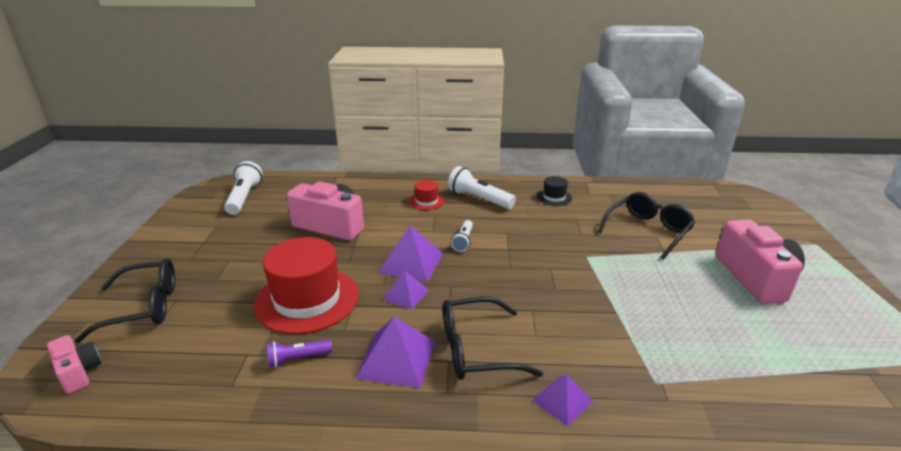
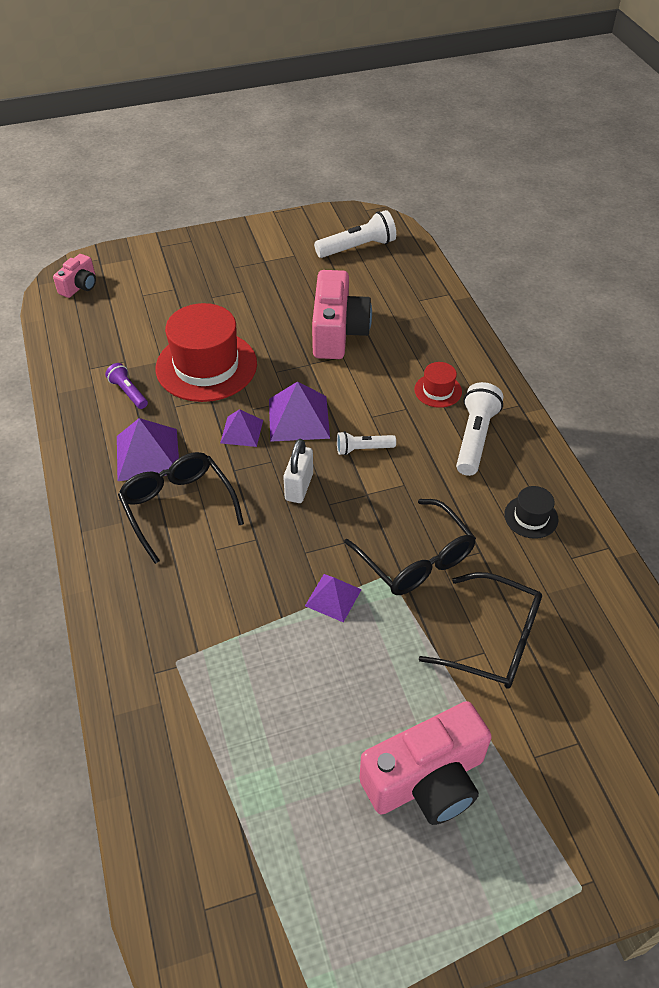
camera: 70 degrees right, 20 degrees up
(144, 307) = (159, 277): black glasses -> black glasses (416, 559)
(486, 277) = (299, 487): none -> white padlock
(562, 400) = (129, 585): purple pyramid -> purple pyramid (333, 597)

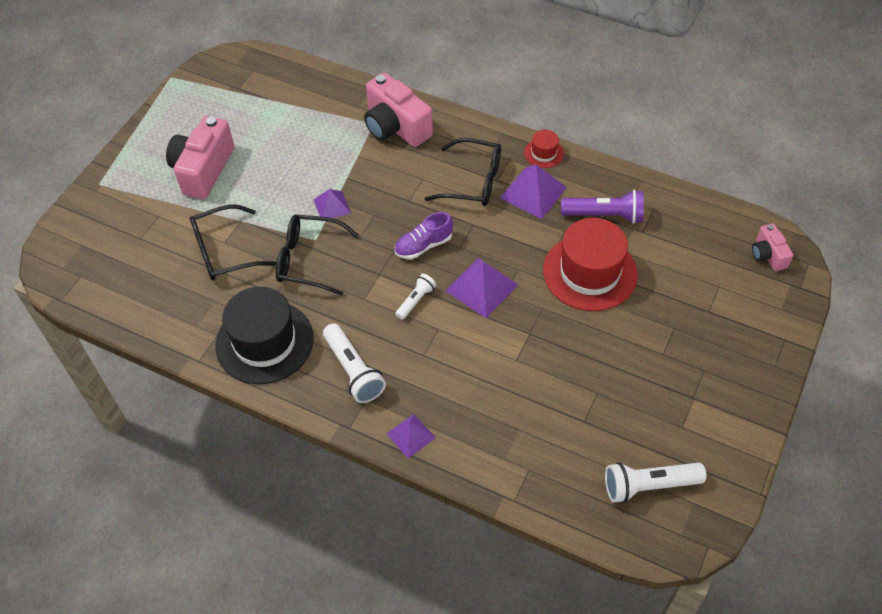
camera: 135 degrees right, 5 degrees up
(128, 392) = (604, 215): purple flashlight -> purple flashlight, size x1.70
(242, 431) = (503, 250): purple pyramid -> purple pyramid (411, 435)
(299, 487) = (423, 245): white padlock -> purple shoe
(338, 332) = (546, 378): pink camera -> pink camera (395, 127)
(357, 247) = (649, 485): white flashlight -> white flashlight turned 60 degrees clockwise
(438, 390) = (418, 389): red hat -> red hat (543, 153)
(531, 517) = (264, 342): black hat -> black hat, size x2.18

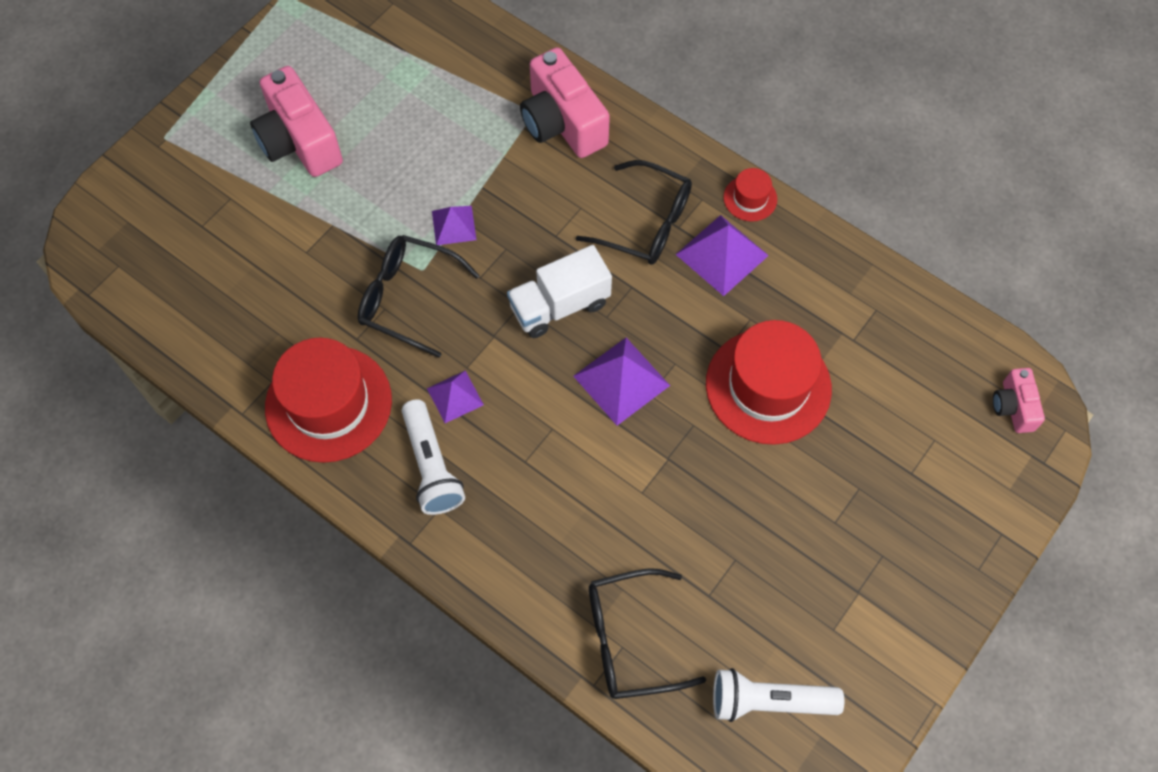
camera: 10 degrees right, 10 degrees up
(203, 170) = (299, 141): pink camera -> pink camera turned 60 degrees counterclockwise
(224, 251) = (302, 265): black glasses -> black glasses (629, 640)
(264, 342) = (328, 403): black hat -> red hat
(411, 435) = (484, 570): purple pyramid -> purple pyramid (455, 396)
(416, 301) = (532, 383): white flashlight -> none
(423, 245) = (559, 305): purple shoe -> white truck
(604, 215) = (808, 306): purple flashlight -> none

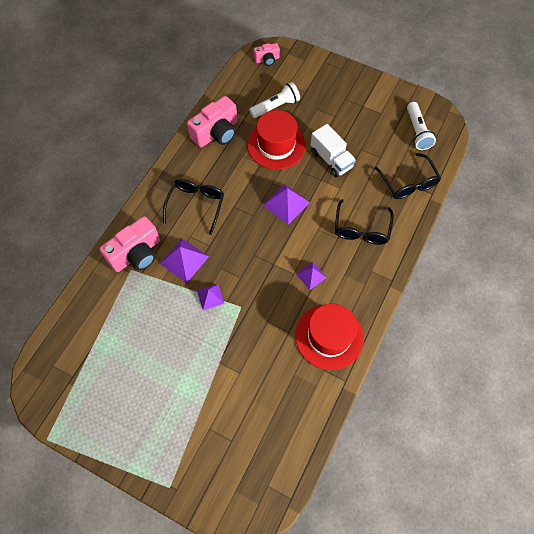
camera: 100 degrees left, 0 degrees up
(299, 141) = (163, 397): pink camera -> pink camera (216, 133)
(407, 298) = (259, 311): black glasses -> black glasses (361, 229)
(431, 466) = (350, 279): white flashlight -> white flashlight (276, 107)
(559, 305) = (250, 236): white truck -> white truck (331, 159)
(722, 255) = (209, 170): purple pyramid -> purple pyramid (184, 260)
(750, 198) = (175, 162): red hat -> none

